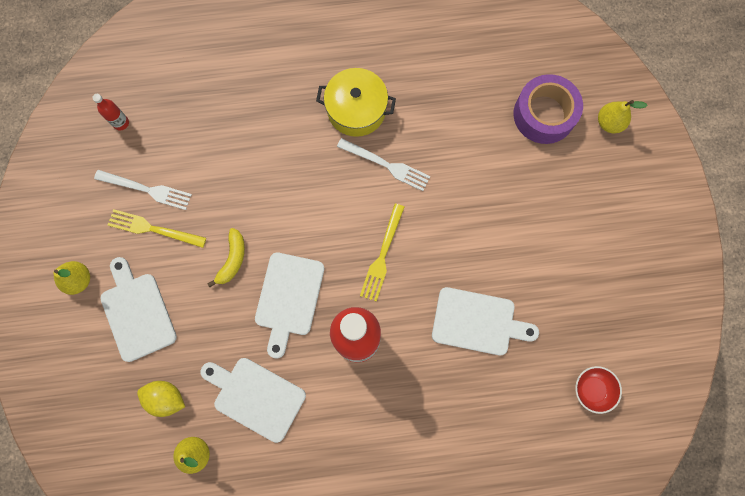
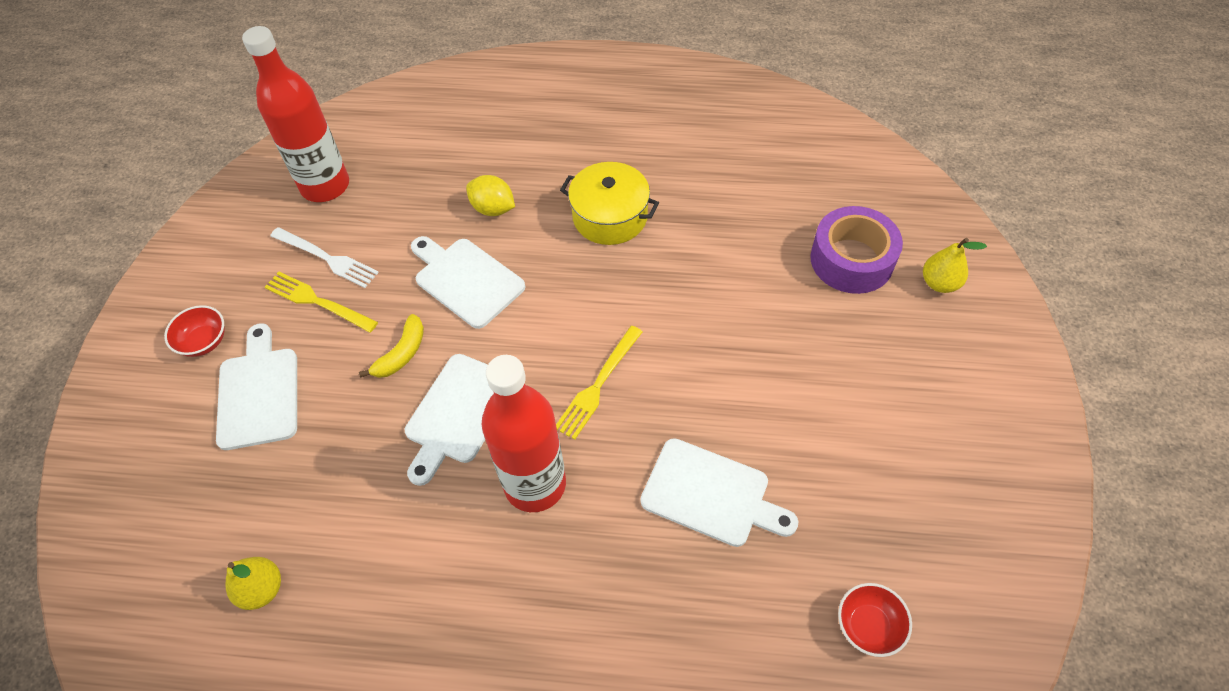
camera: 15 degrees right, 20 degrees down
(79, 280) = (204, 341): yellow pear -> red bowl
(121, 123) = (325, 186): red bottle -> red bottle, size x2.45
(166, 398) = (252, 506): yellow lemon -> yellow lemon (493, 209)
(256, 397) = (372, 530): white cutting board -> white cutting board (466, 280)
(387, 165) = (633, 282): white fork -> none

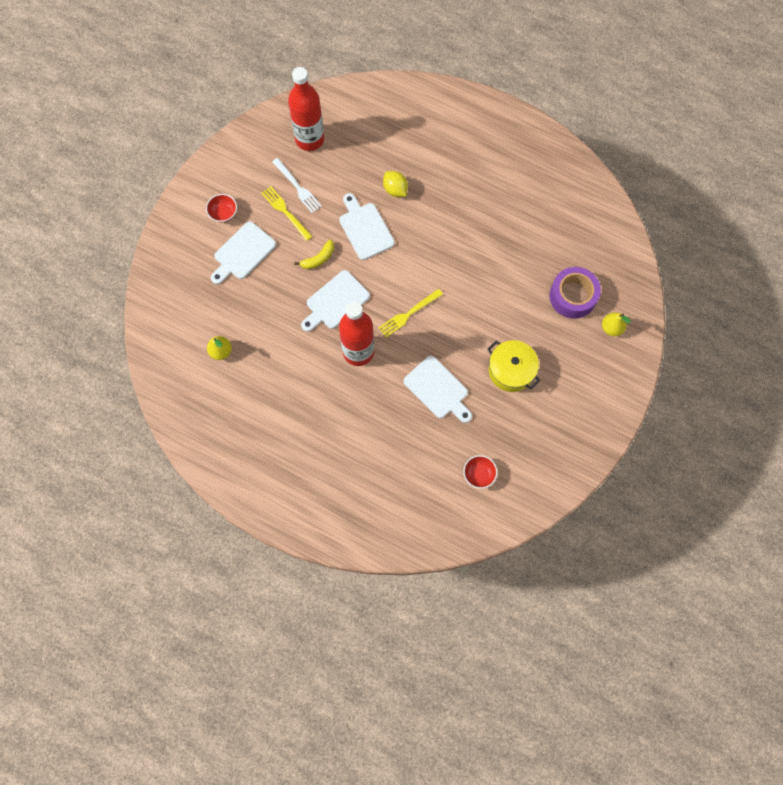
camera: 20 degrees right, 15 degrees up
(258, 393) = (243, 253): white cutting board -> white cutting board turned 150 degrees counterclockwise
(610, 217) = (456, 219): yellow pot -> yellow pot (511, 370)

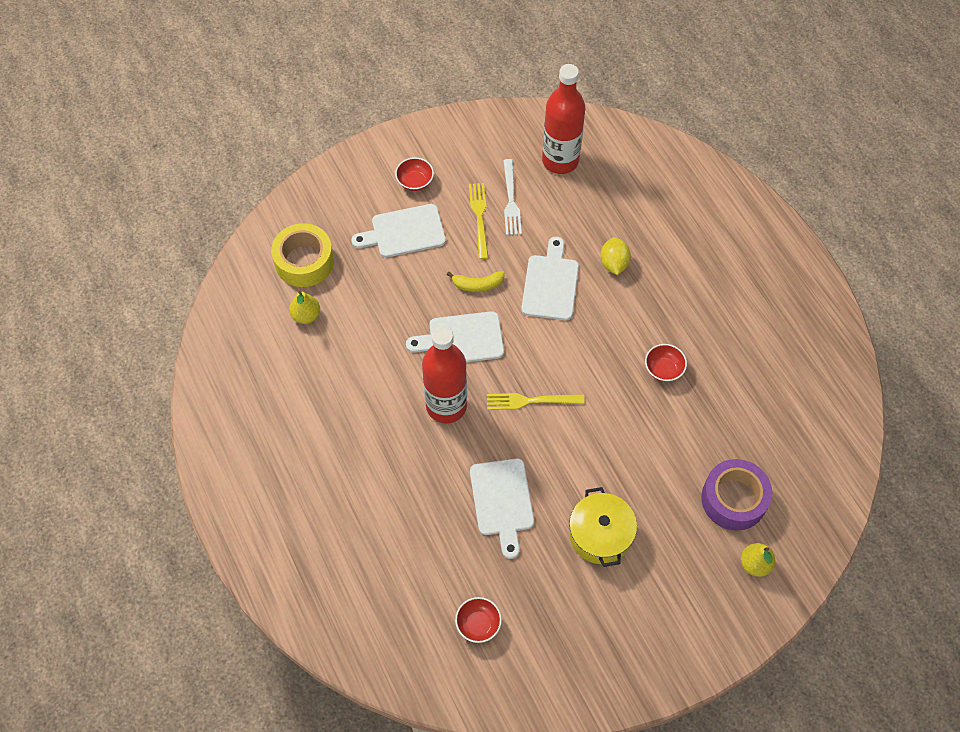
camera: 35 degrees right, 10 degrees down
(190, 315) = (304, 261): none -> yellow tape
(475, 241) = (663, 369): none -> red bowl

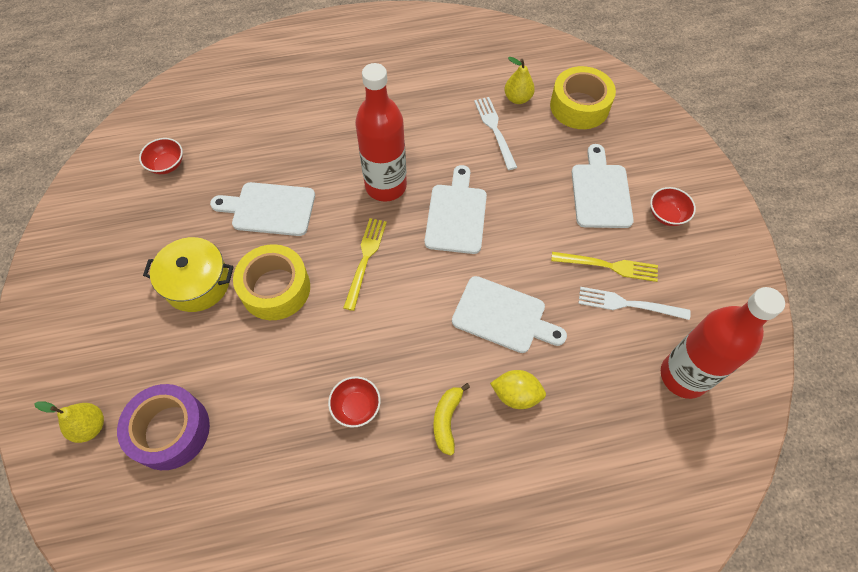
camera: 105 degrees right, 0 degrees up
(352, 328) = (494, 129): none -> white fork
(477, 285) = (519, 244): yellow banana -> yellow banana (447, 420)
(583, 465) = (275, 288): none -> yellow tape

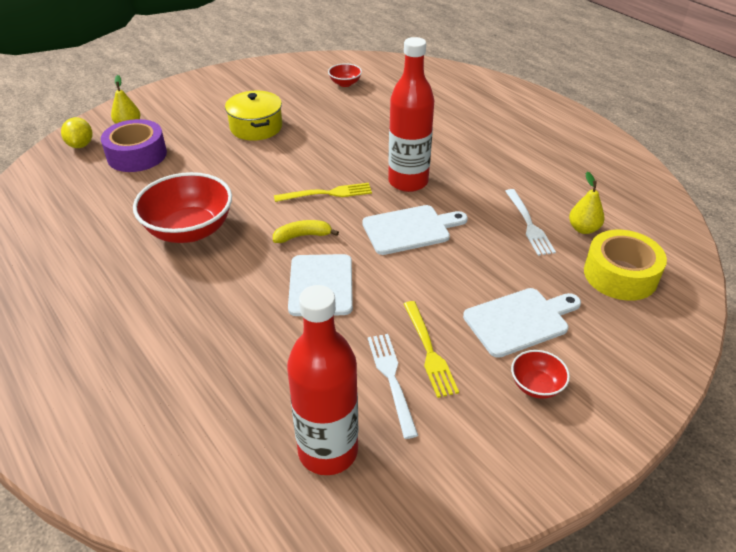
camera: 65 degrees right, 20 degrees down
(269, 209) = (340, 135): white cutting board -> none
(275, 288) = (272, 160): yellow tape -> none
(356, 407) = (189, 230): red bowl -> red bowl, size x2.10
(447, 420) = (198, 283): yellow banana -> yellow banana (303, 236)
(494, 129) = (529, 225): white fork -> white fork turned 120 degrees clockwise
(516, 395) = (242, 320): yellow lemon -> yellow lemon (81, 145)

